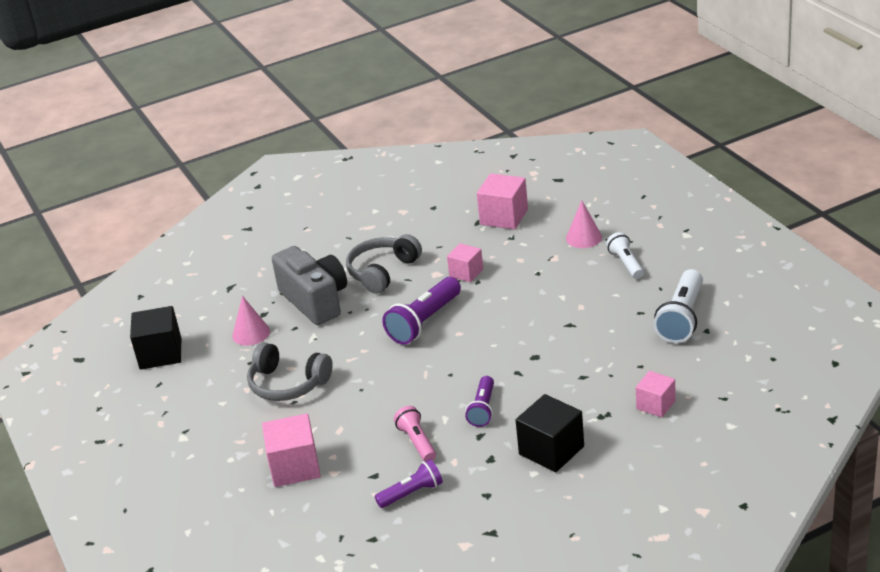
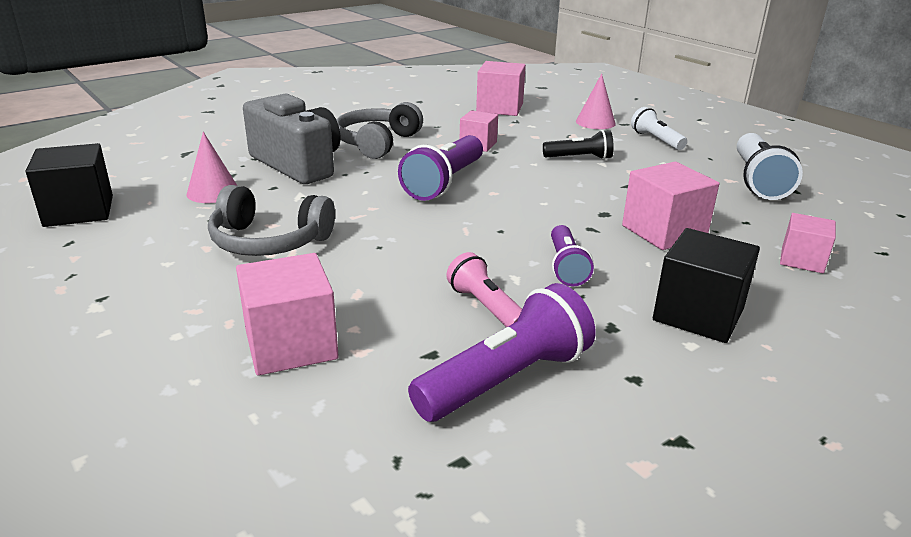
camera: 15 degrees left, 5 degrees down
(412, 493) = (506, 379): purple flashlight -> purple flashlight, size x1.64
(546, 290) = (580, 158): none -> black flashlight
(570, 376) = (664, 231): none -> pink cube

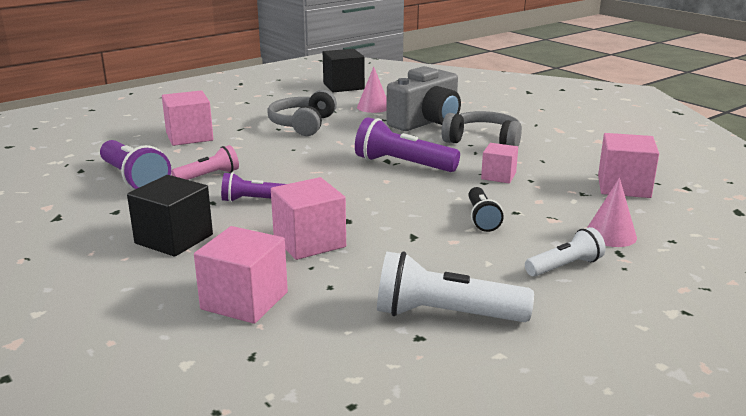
camera: 90 degrees right, 5 degrees down
(802, 260) = (244, 301): pink cube -> pink cube, size x1.58

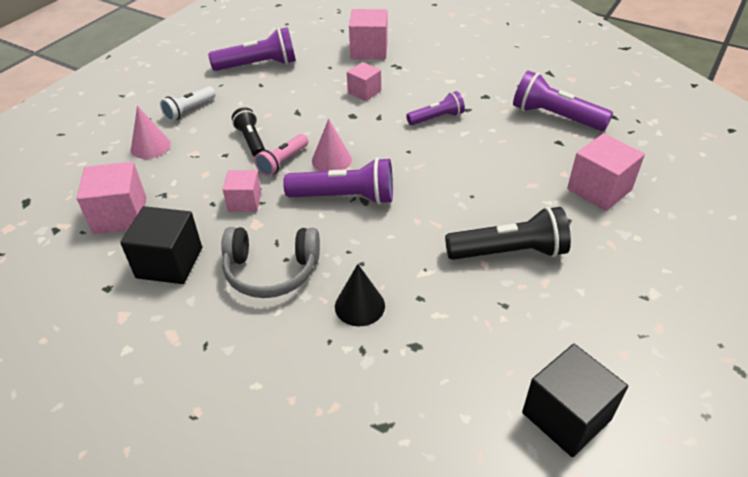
camera: 160 degrees right, 20 degrees up
(174, 239) = (452, 75): black cube -> black cube (169, 262)
(209, 176) = (503, 136): pink flashlight -> pink flashlight (283, 162)
(303, 124) = (509, 252): grey headphones -> black flashlight
(309, 242) = (364, 92): pink cube -> pink cube, size x0.63
(373, 107) = (458, 335): pink cone -> pink cone (331, 160)
(426, 122) = (359, 306): grey camera -> black cone
(445, 315) = (259, 65): white flashlight -> purple flashlight

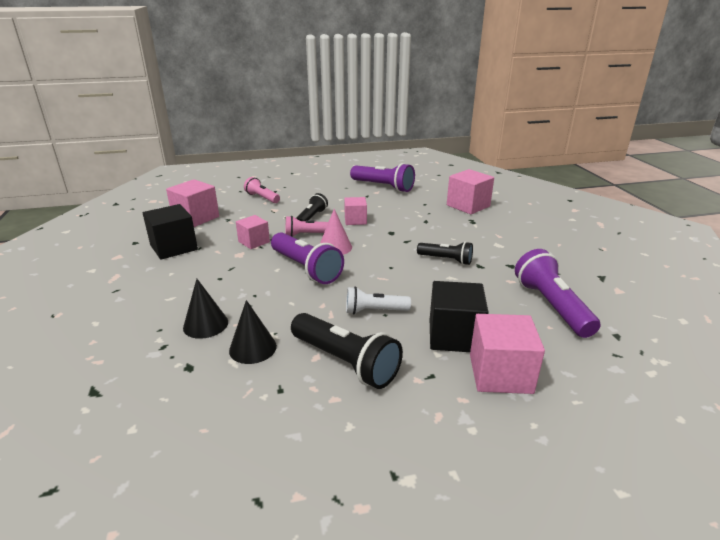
camera: 45 degrees right, 15 degrees down
(150, 146) = (262, 198): pink cone -> pink flashlight
(189, 110) = (308, 191): white flashlight -> white flashlight (374, 311)
(271, 271) = (203, 279): grey headphones -> none
(364, 92) = (422, 224): pink cube -> pink cube (355, 220)
(432, 293) = (253, 348): none -> black cone
(437, 118) = (446, 260): purple flashlight -> black flashlight
(566, 416) = (178, 491): black cube -> black cube (454, 336)

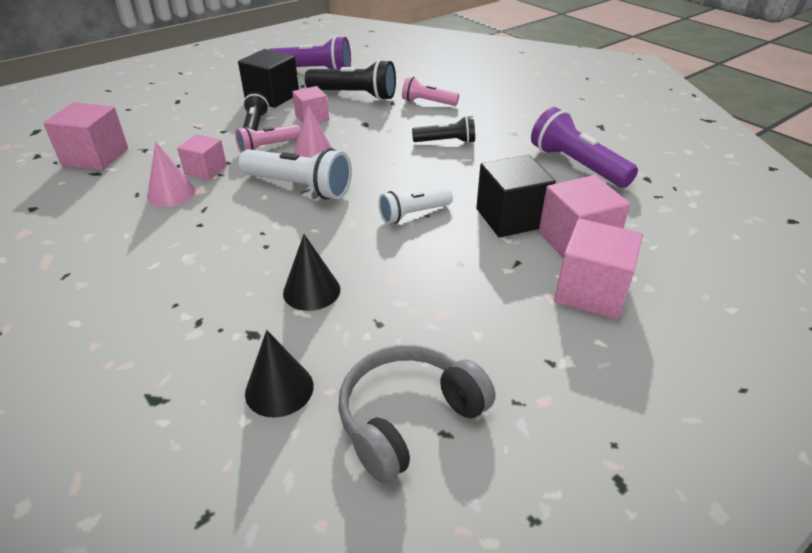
camera: 25 degrees left, 10 degrees up
(174, 247) = (99, 202): black cube -> black cube (272, 97)
(205, 324) = (230, 282): black cone -> black cone (279, 389)
(219, 252) = (171, 193): none -> pink cone
(240, 475) = (408, 418): none -> grey headphones
(262, 198) = (167, 112): pink flashlight -> pink flashlight (427, 102)
(306, 269) = (299, 187): purple flashlight -> white flashlight
(346, 362) = (425, 275): black flashlight -> black flashlight (354, 95)
(468, 206) = (425, 77): pink cube -> pink cube (591, 292)

